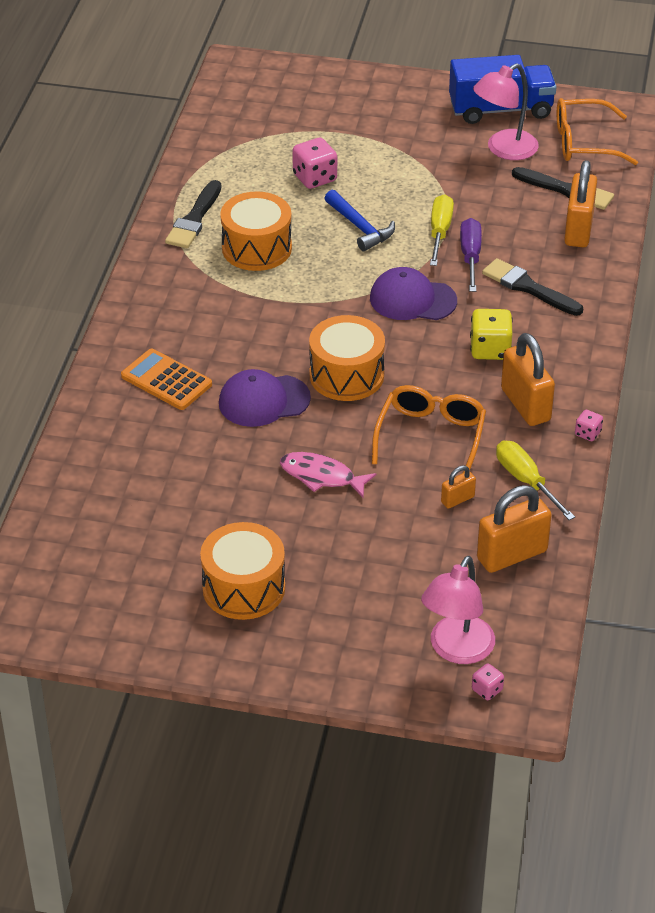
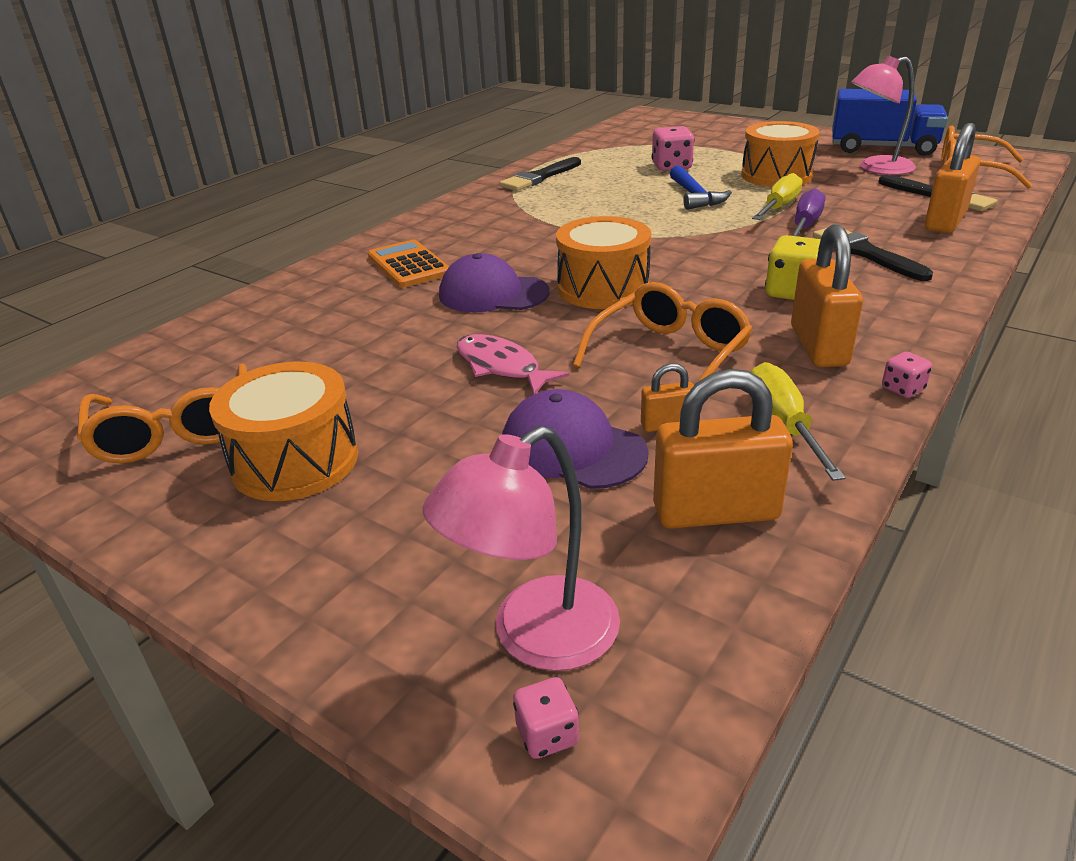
camera: 25 degrees right, 10 degrees down
(140, 588) = (176, 431): none -> orange glasses
(256, 248) = (581, 197): orange drum -> orange drum (776, 175)
(412, 299) = (719, 245): purple cap -> purple cap (572, 448)

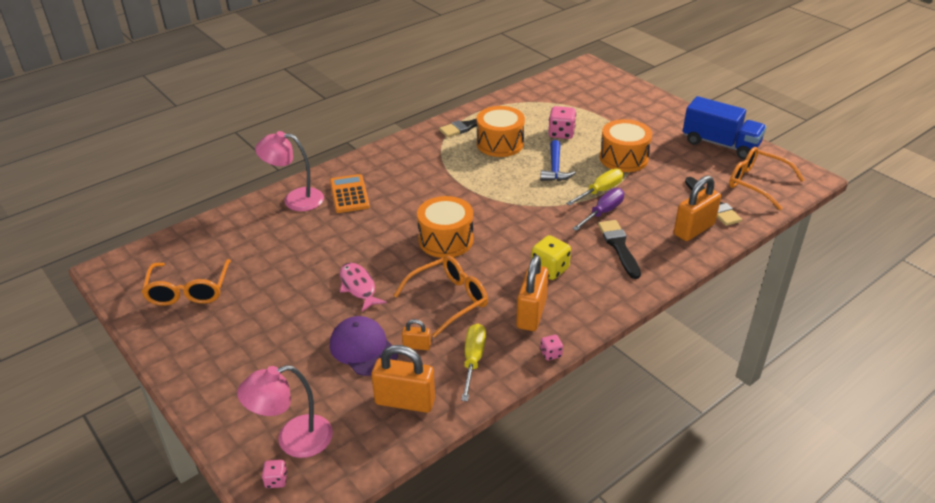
camera: 15 degrees right, 5 degrees up
(295, 461) = (235, 323): orange drum -> orange drum (500, 144)
(493, 294) = (383, 230): purple cap -> none
(876, 168) = (696, 165): pink lamp -> pink lamp (295, 199)

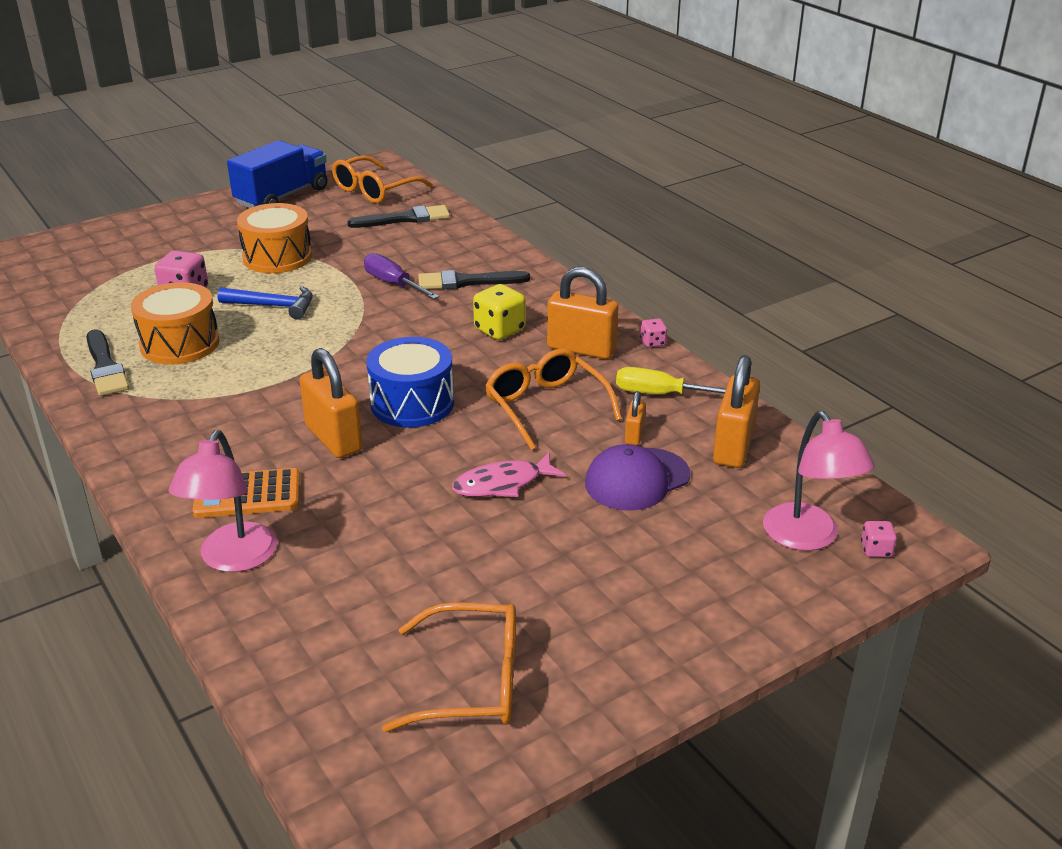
camera: 85 degrees left, 5 degrees down
(446, 240) = (412, 403): orange drum -> blue drum
(600, 191) = (345, 280): yellow screwdriver -> none
(694, 229) = (449, 235): orange padlock -> orange padlock (334, 438)

